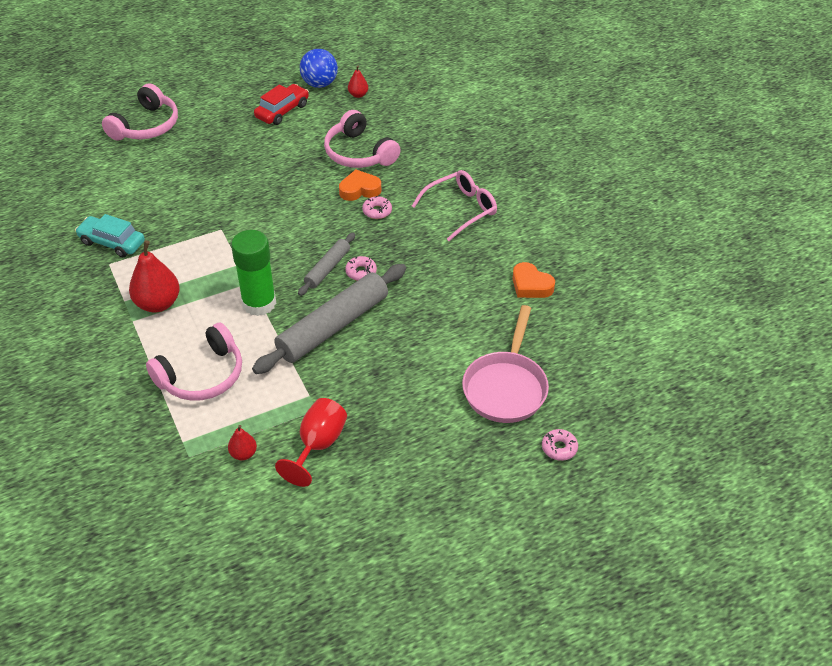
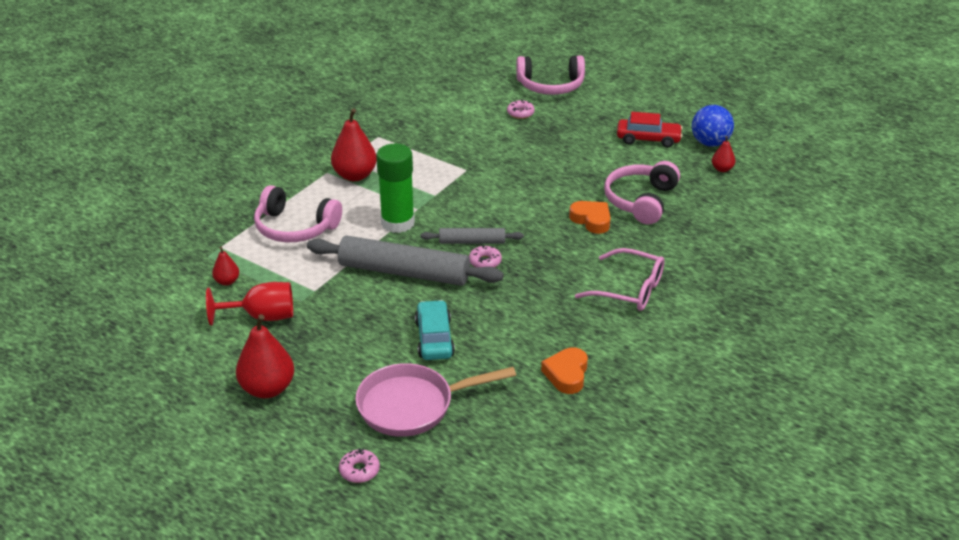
camera: 60 degrees right, 10 degrees down
(112, 242) = (402, 128): turquoise car -> turquoise car (434, 338)
(377, 211) = (573, 241): pink donut -> pink donut (520, 113)
(420, 474) = (267, 389): none -> red pear

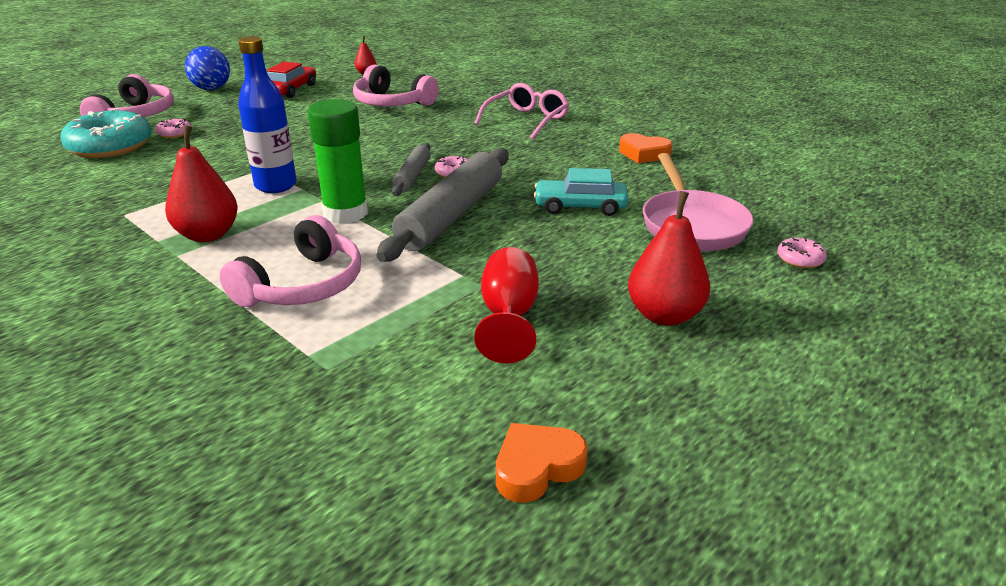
camera: 80 degrees left, 5 degrees down
(227, 281) = (409, 348): red pear -> none
(437, 182) = (276, 185): none -> blue bottle
(486, 95) = (110, 146): none -> turquoise donut
(591, 220) = (410, 123): orange heart -> orange heart (537, 467)
(710, 143) = (321, 72): blue ball -> blue ball (212, 89)

